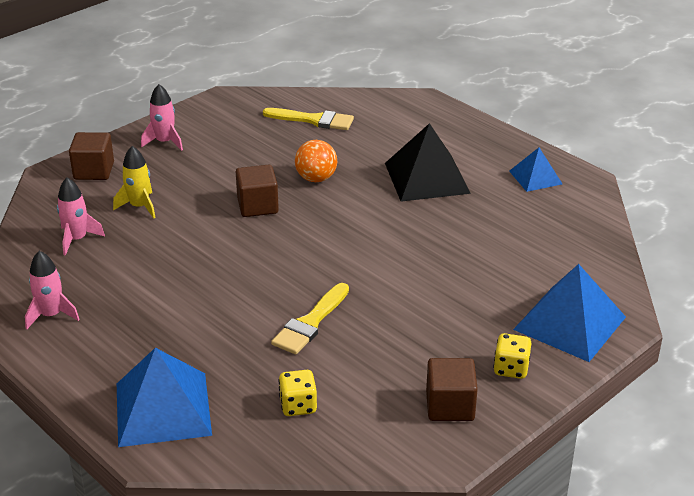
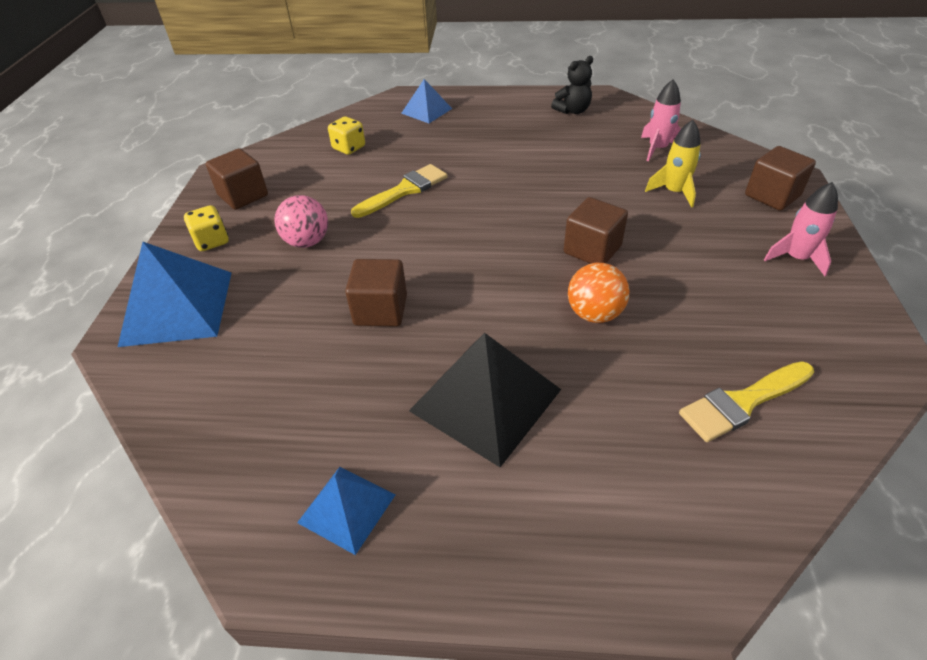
camera: 140 degrees right, 10 degrees up
(51, 315) = (573, 111): pink rocket -> black teddy bear
(163, 409) = (426, 111): blue pyramid -> blue pyramid, size x0.56
(310, 323) = (404, 190): yellow brush -> yellow brush turned 60 degrees clockwise
(432, 245) = (380, 310): none -> brown cube
(435, 322) = (307, 242): none -> pink ball

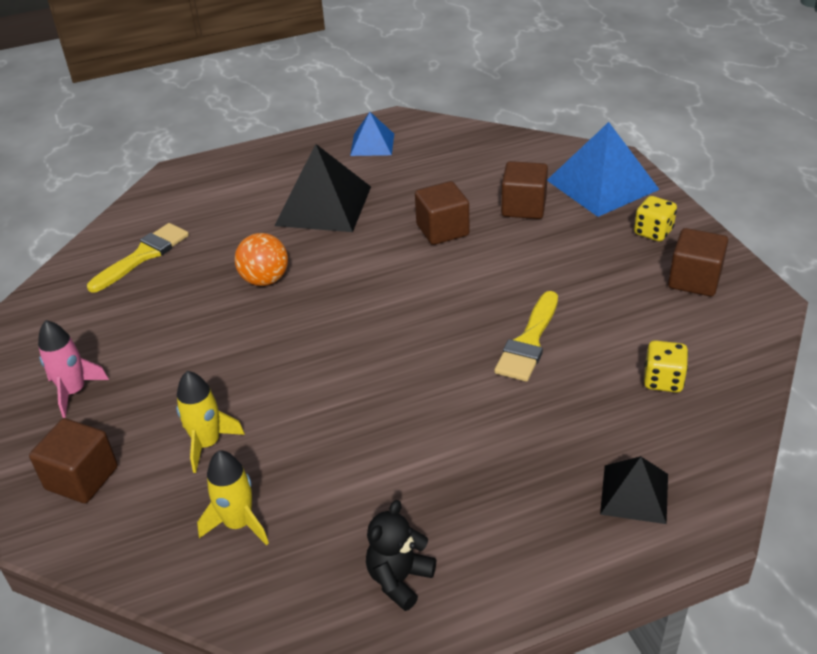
camera: 155 degrees right, 5 degrees down
(307, 242) = (566, 258): pink ball -> none
(426, 111) = (634, 494): blue pyramid -> black pyramid
(592, 250) = (285, 336): brown cube -> brown cube (523, 207)
(657, 149) = (239, 523): pink rocket -> yellow rocket

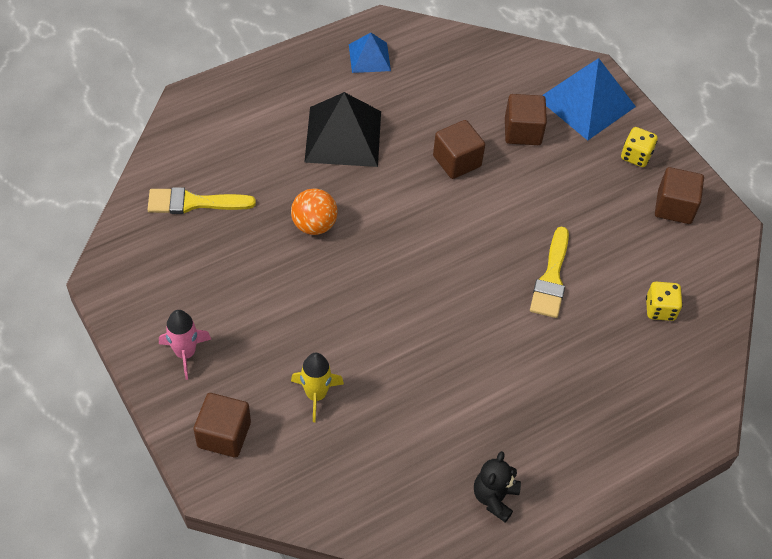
camera: 15 degrees left, 15 degrees up
(143, 255) = (194, 203): yellow brush -> yellow brush turned 120 degrees counterclockwise
(239, 523) = (363, 463): yellow rocket -> none
(634, 494) = (650, 412): black pyramid -> none

